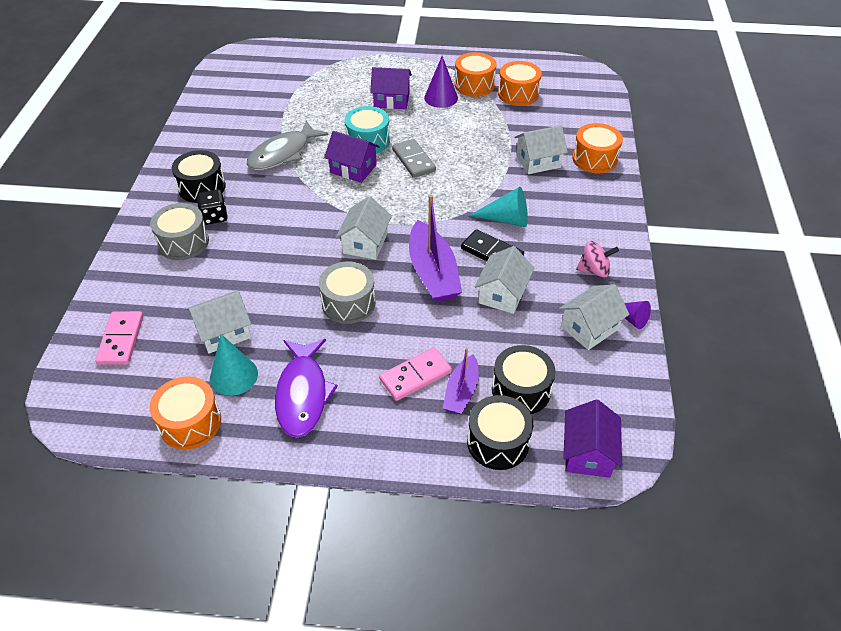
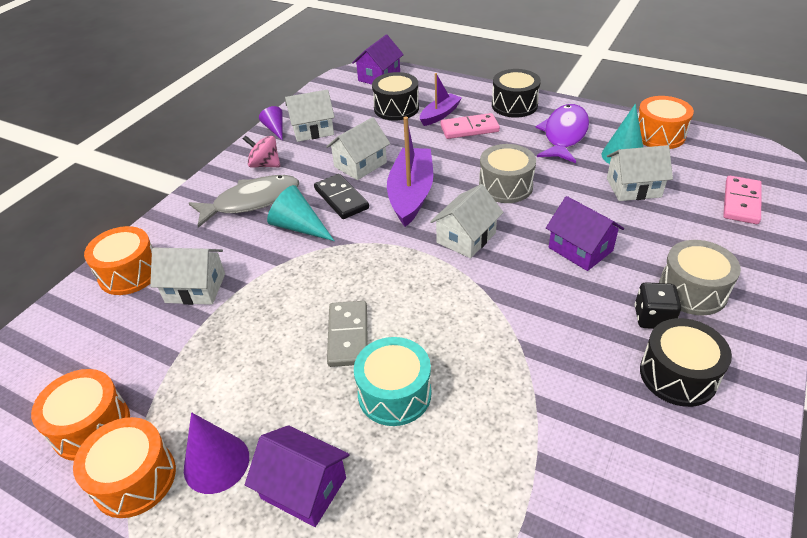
camera: 155 degrees left, 5 degrees down
(283, 153) = (540, 409): grey fish -> grey fish (252, 201)
(353, 169) = (439, 345): purple house -> purple house (580, 249)
(498, 442) = (432, 89): black drum -> black drum (514, 105)

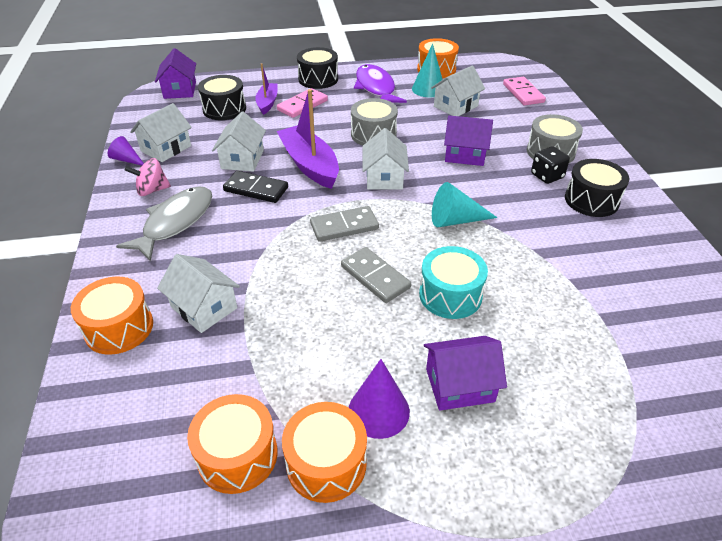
camera: 40 degrees left, 0 degrees up
(195, 288) = (204, 307): white house -> white house turned 75 degrees clockwise
(298, 227) = (243, 223): turquoise cone -> turquoise cone (455, 220)
(375, 270) = (344, 226): none -> grey domino

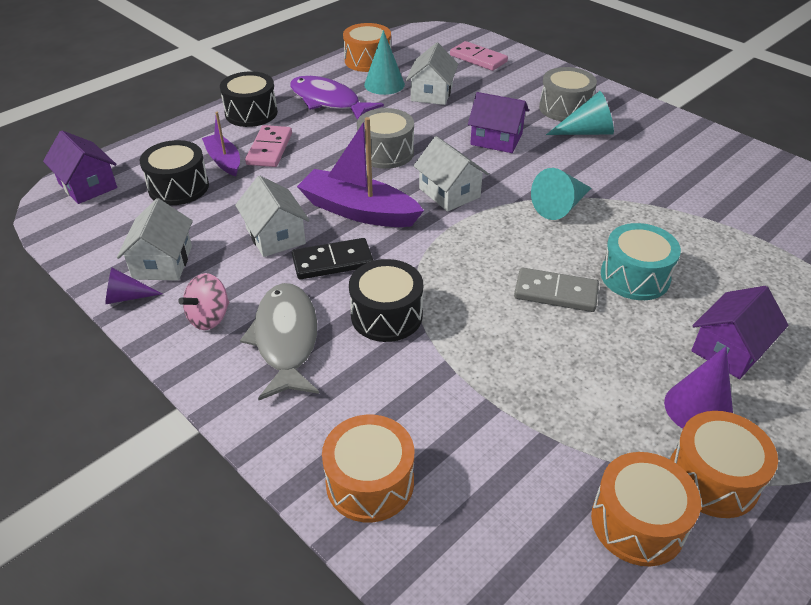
camera: 35 degrees left, 0 degrees up
(204, 307) = (433, 409): white house -> none
(344, 226) = (470, 258): grey domino -> none
(465, 155) = (496, 139): purple house -> purple house turned 45 degrees clockwise
(547, 176) = (587, 132): black dice -> turquoise cone
(591, 200) = (644, 140): black drum -> black drum (386, 315)

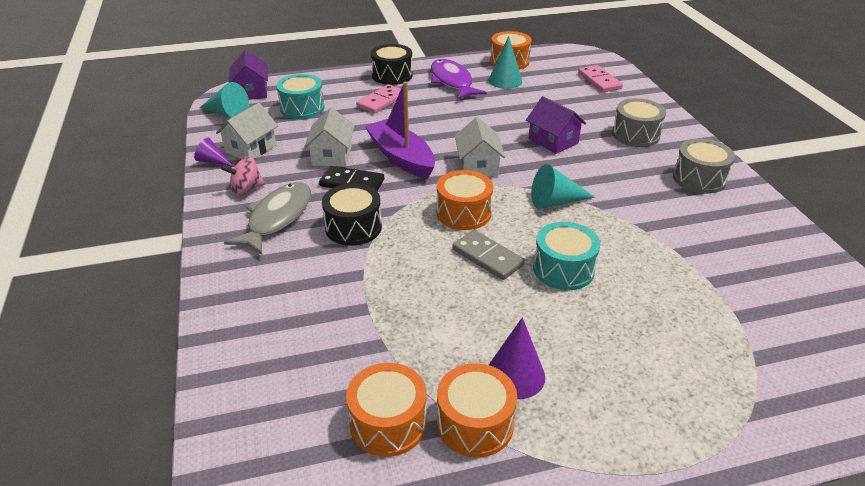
camera: 30 degrees right, 5 degrees down
(178, 187) = (302, 108): black drum -> turquoise drum
(224, 161) = (345, 100): purple boat -> none
(370, 482) = (244, 318): orange drum -> orange drum (463, 213)
(386, 152) = (459, 126): grey drum -> grey drum (699, 178)
(431, 93) = (535, 96): white house -> none
(587, 132) = (636, 157): turquoise cone -> turquoise cone (228, 114)
(729, 349) = (587, 348): purple house -> none

